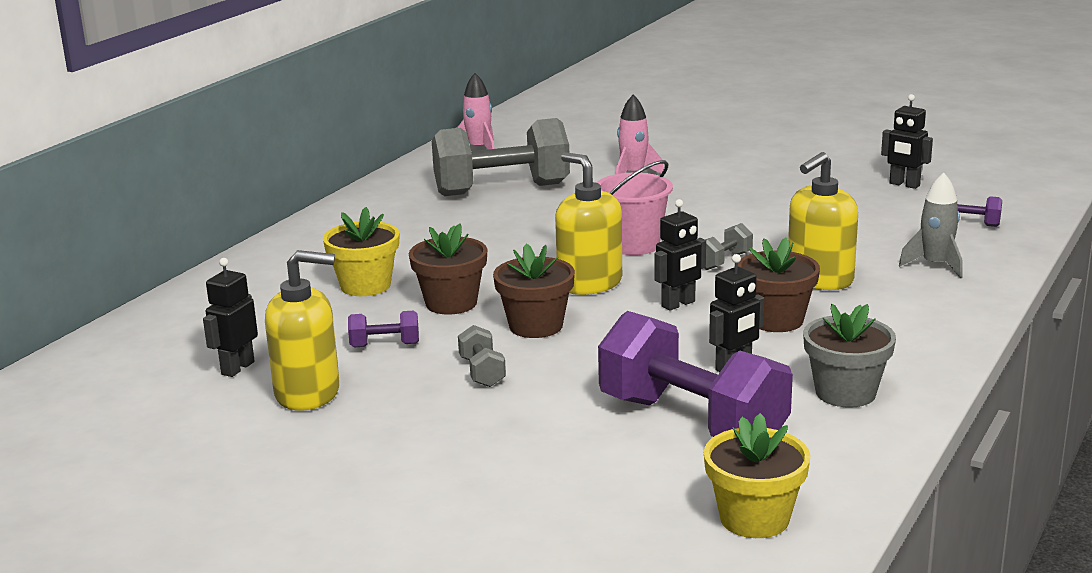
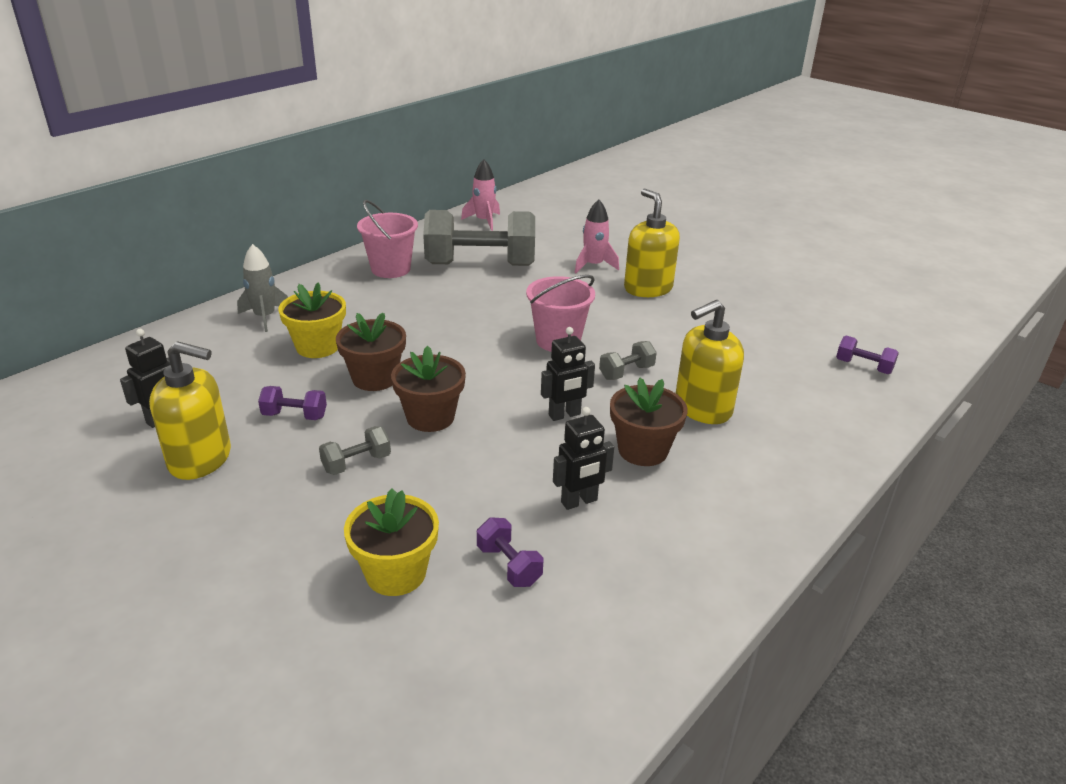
camera: 10 degrees right, 10 degrees up
(399, 207) = (390, 269): none -> pink bucket
(482, 372) = (356, 463): grey dumbbell -> grey dumbbell turned 60 degrees clockwise
(589, 283) = (500, 377): yellow soap dispenser -> yellow soap dispenser (648, 288)
(692, 422) = (509, 565): purple dumbbell -> purple dumbbell, size x0.42
(754, 518) = (508, 715): yellow flower pot -> yellow flower pot (396, 573)
(845, 393) = (669, 556): grey flower pot -> none
(904, 185) = (820, 313): black robot -> none
(935, 265) = (815, 410): grey rocket -> grey rocket (265, 317)

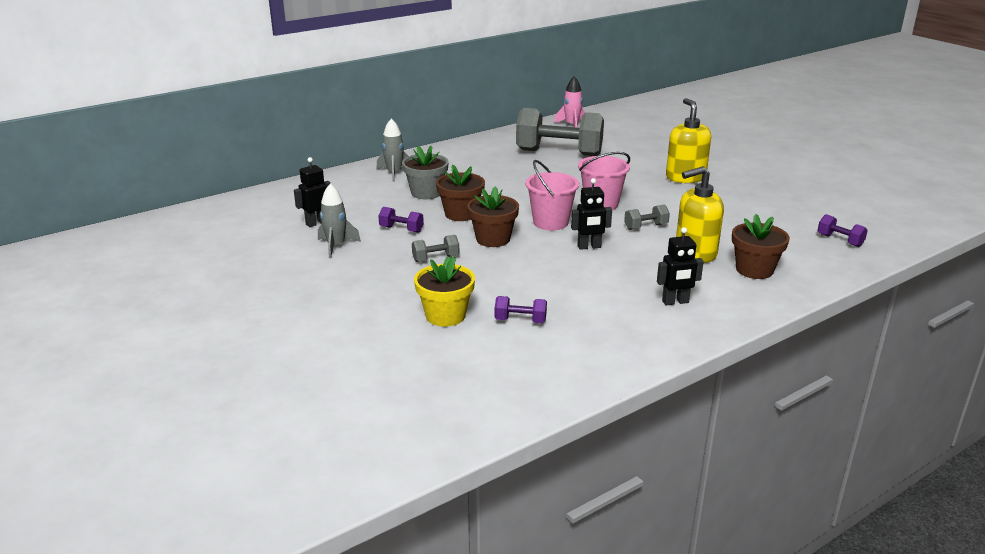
camera: 15 degrees right, 5 degrees down
(200, 459) = (336, 246): yellow soap dispenser -> grey rocket
(317, 347) = (426, 193): yellow flower pot -> grey flower pot
(390, 269) = (491, 151): pink bucket -> pink bucket (550, 222)
(509, 565) = (520, 321): purple dumbbell -> purple dumbbell turned 60 degrees counterclockwise
(579, 501) = (581, 294): black robot -> black robot (675, 302)
(593, 265) = (648, 160): pink rocket -> none
(643, 450) = (638, 272): brown flower pot -> brown flower pot (754, 270)

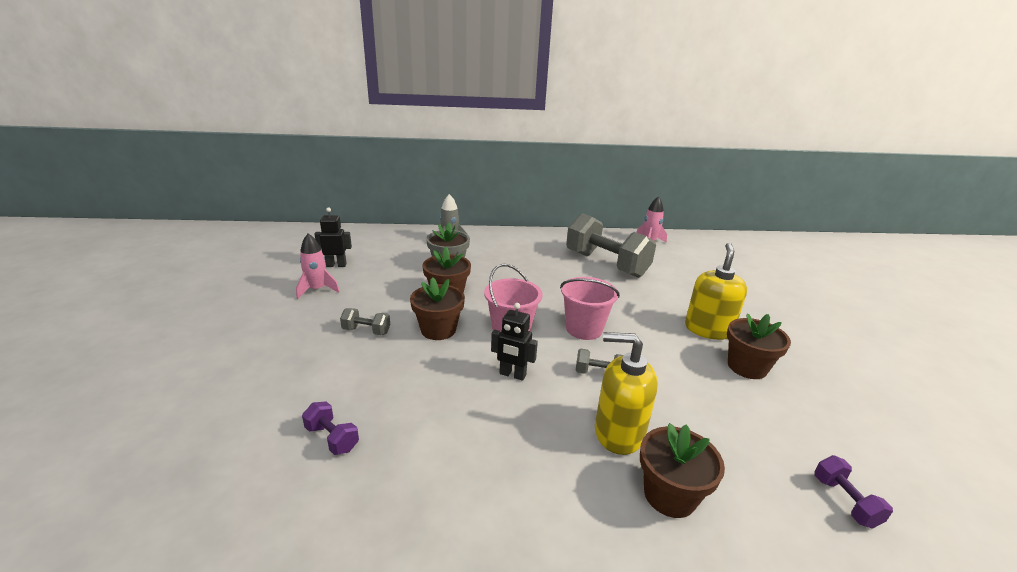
camera: 30 degrees right, 0 degrees up
(336, 246) = (317, 290): grey rocket -> pink rocket
(401, 229) = (383, 292): purple dumbbell -> none
(445, 315) = (284, 398): yellow flower pot -> none
(675, 302) = (516, 498): black robot -> none
(732, 192) = (747, 367): none -> brown flower pot

